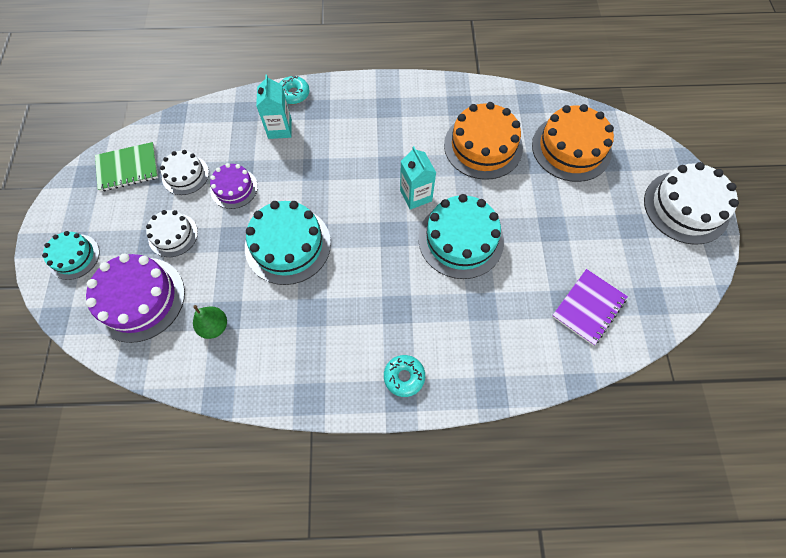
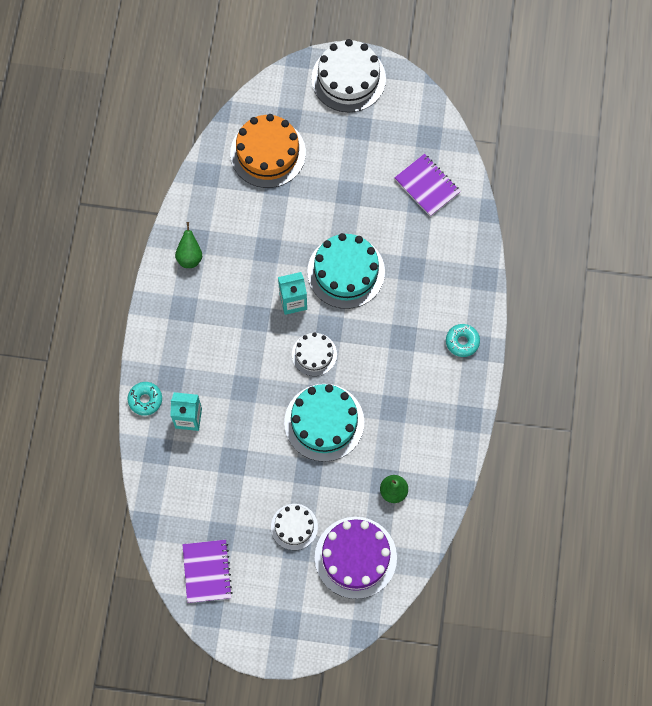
camera: 80 degrees left, 5 degrees up
(74, 256) = (300, 620): turquoise cake -> none
(128, 168) = (207, 571): green notebook -> purple notebook
(185, 175) = (227, 514): white cake -> white cake (314, 354)
(234, 188) = (252, 467): purple cake -> none
(442, 103) = (190, 257): none -> green pear
(483, 146) = (249, 230): orange cake -> none

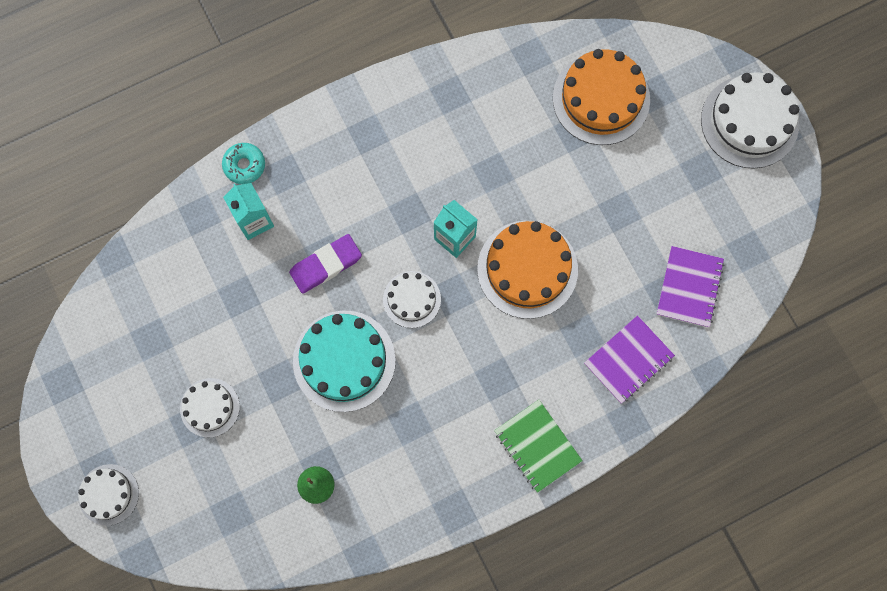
camera: 55 degrees right, 5 degrees up
(190, 257) = (428, 101): green pear -> none
(207, 571) = (104, 352): purple notebook -> purple notebook (628, 360)
(252, 392) = (326, 265): none -> purple eraser
(306, 628) = (108, 494): none -> white cake
(346, 272) = (527, 269): turquoise cake -> orange cake
(355, 557) = (218, 494): purple cake -> none
(462, 342) = (537, 446): turquoise donut -> green notebook

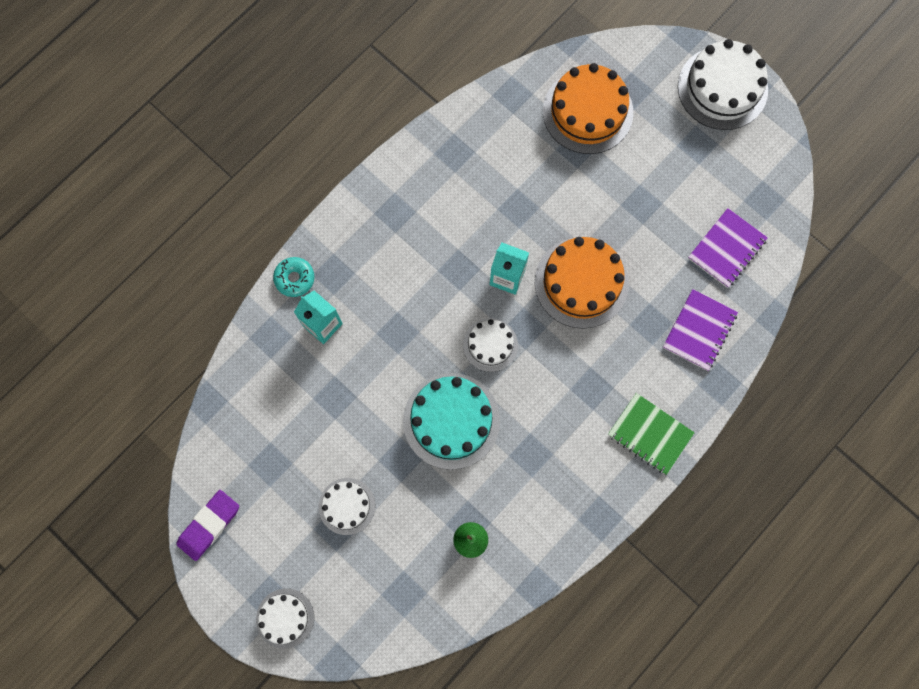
camera: 20 degrees left, 0 degrees up
(326, 265) = (402, 341): purple eraser -> purple eraser (209, 525)
(689, 287) = (726, 249): purple notebook -> purple notebook turned 45 degrees clockwise

